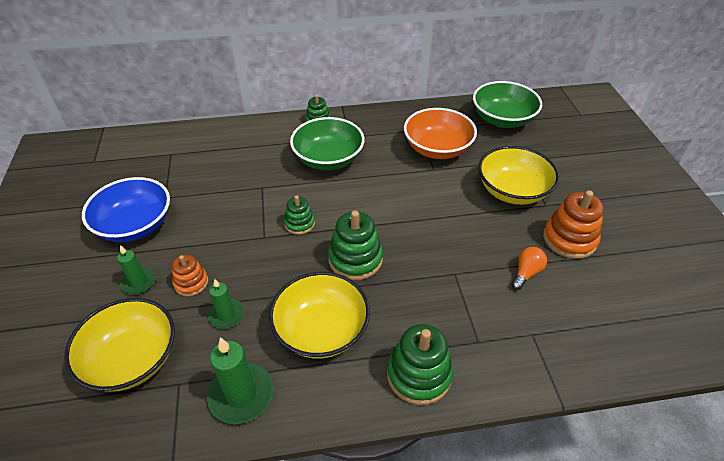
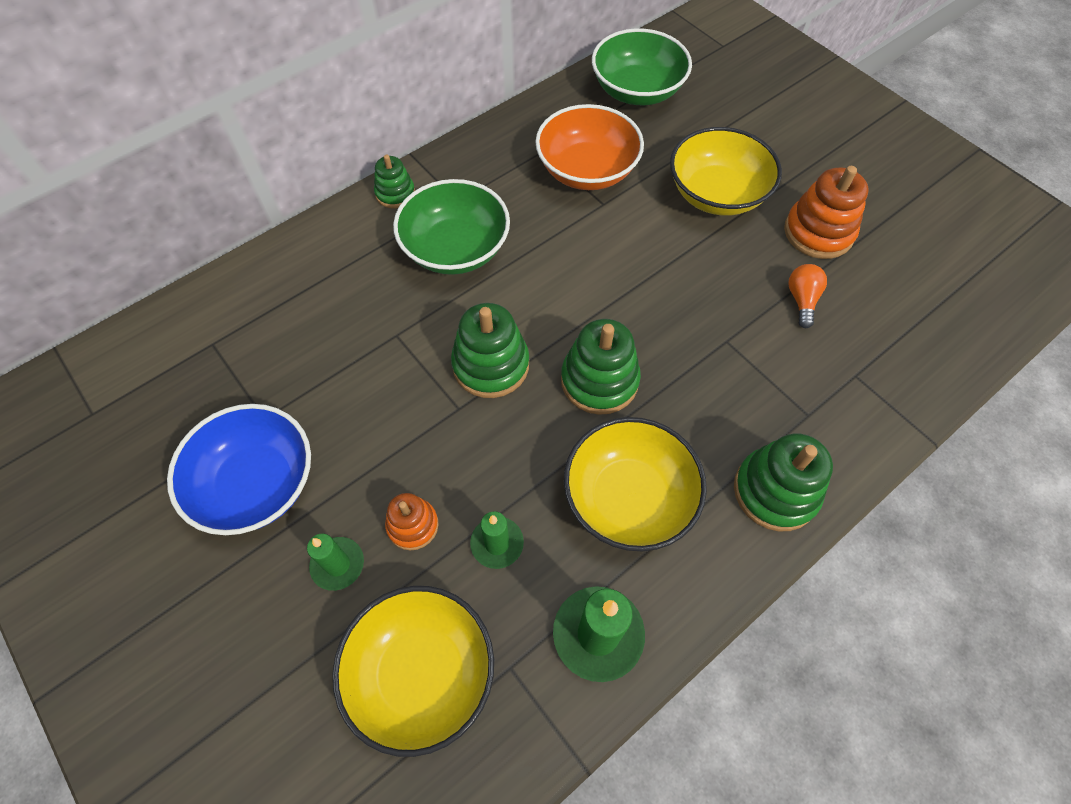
camera: 30 degrees left, 15 degrees up
(299, 223) = (491, 365): green stacking toy -> green stacking toy, size x1.67

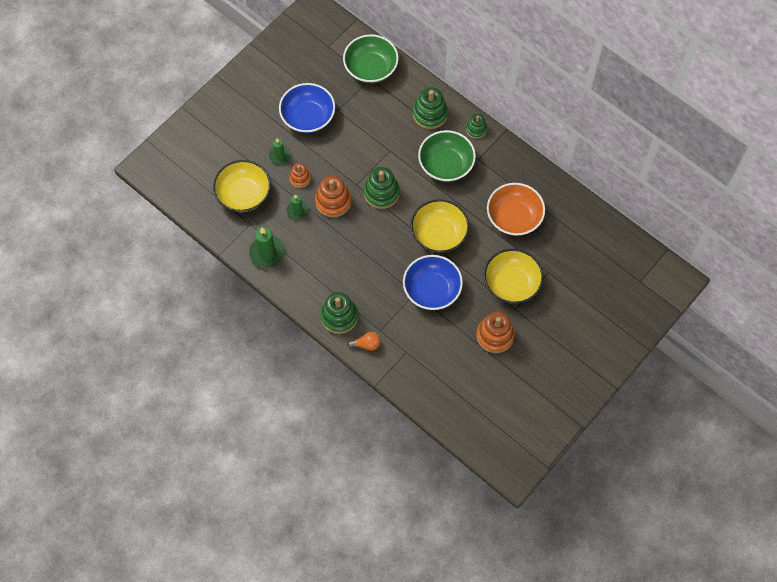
camera: 80 degrees right, 5 degrees up
(489, 462) = (333, 201): none -> orange stacking toy
(599, 380) = (382, 239): green stacking toy -> green stacking toy (430, 114)
(629, 498) = (326, 258): yellow bowl -> yellow bowl (439, 234)
(637, 90) = (585, 236): green bowl -> green bowl (371, 68)
(721, 312) = (432, 290): none -> blue bowl
(802, 300) = (447, 327): orange light bulb -> orange light bulb (366, 344)

